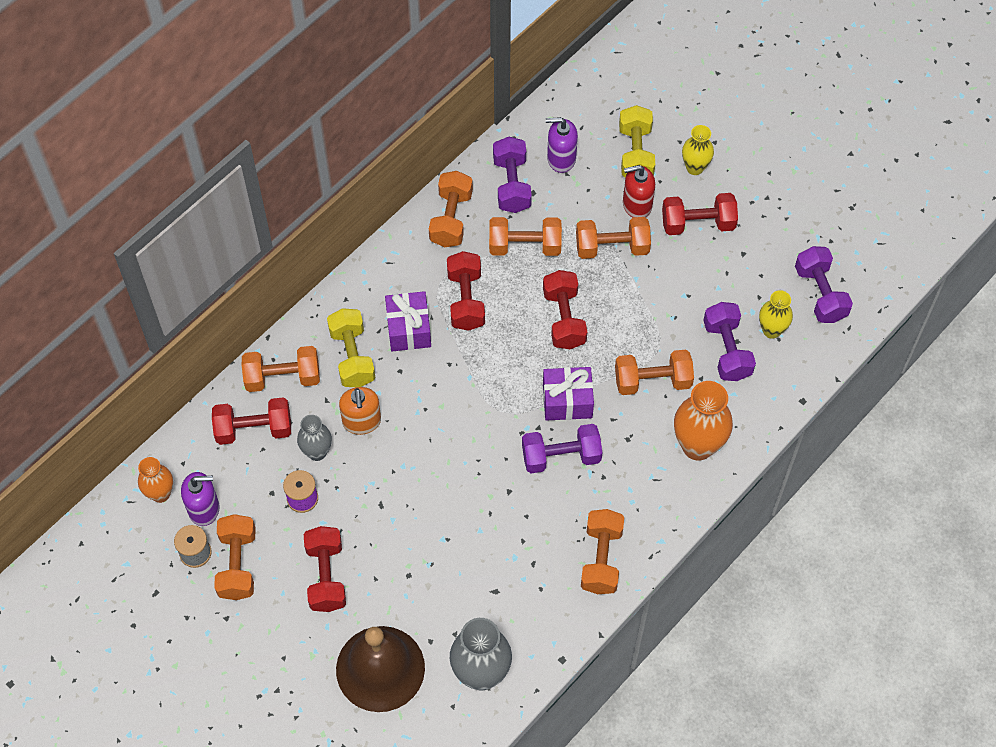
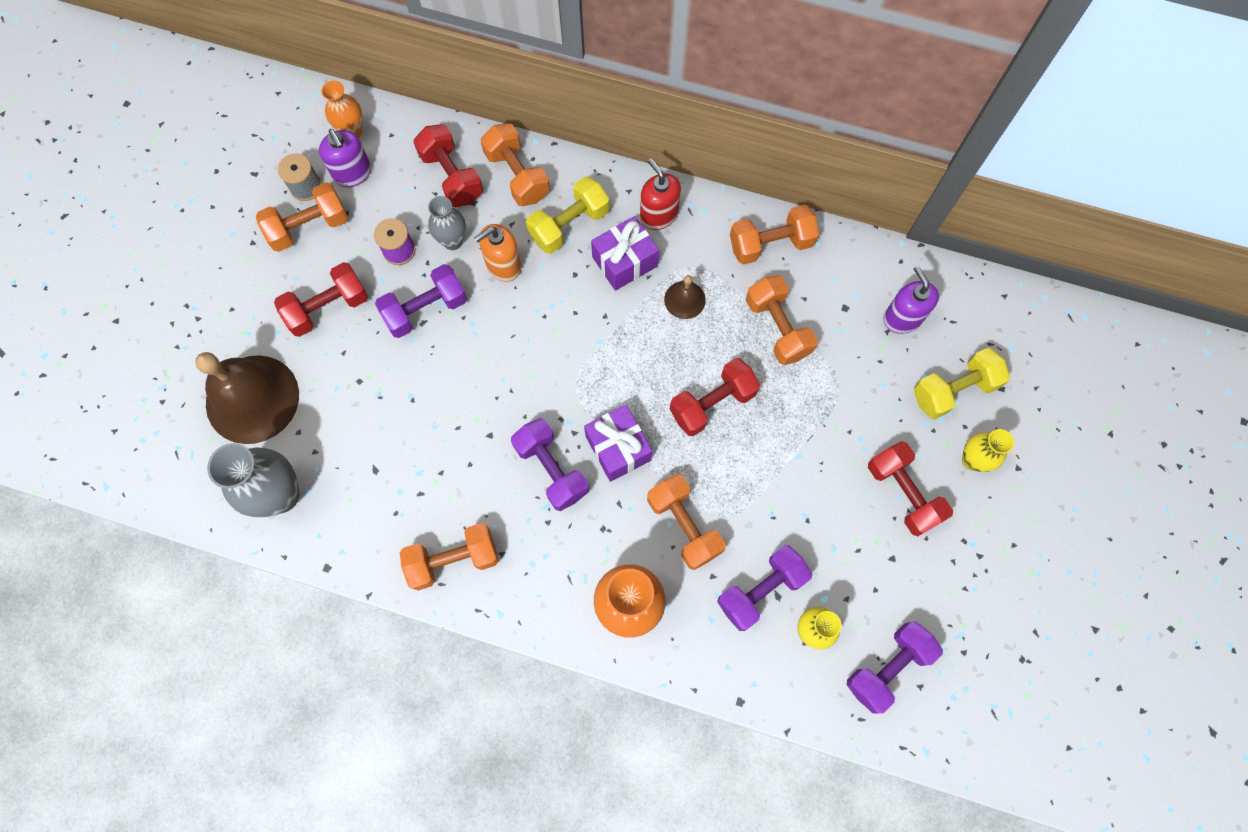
camera: 65 degrees right, 10 degrees up
(466, 300) = (684, 299): red dumbbell -> brown bell
(511, 184) = (843, 283): purple dumbbell -> purple dumbbell (425, 309)
(612, 247) = (823, 415): orange dumbbell -> none
(637, 205) = (890, 419): red soap dispenser -> red soap dispenser (658, 215)

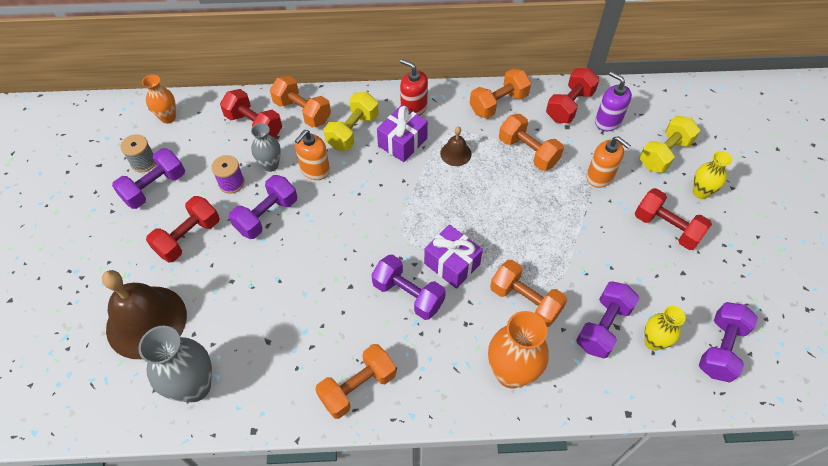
camera: 20 degrees left, 15 degrees down
(309, 227) = (154, 188): orange dumbbell -> purple dumbbell
(353, 173) = (177, 143): purple soap dispenser -> none
(712, 403) = (506, 213): red dumbbell -> red dumbbell (569, 106)
(853, 394) = (600, 176): none -> orange soap dispenser

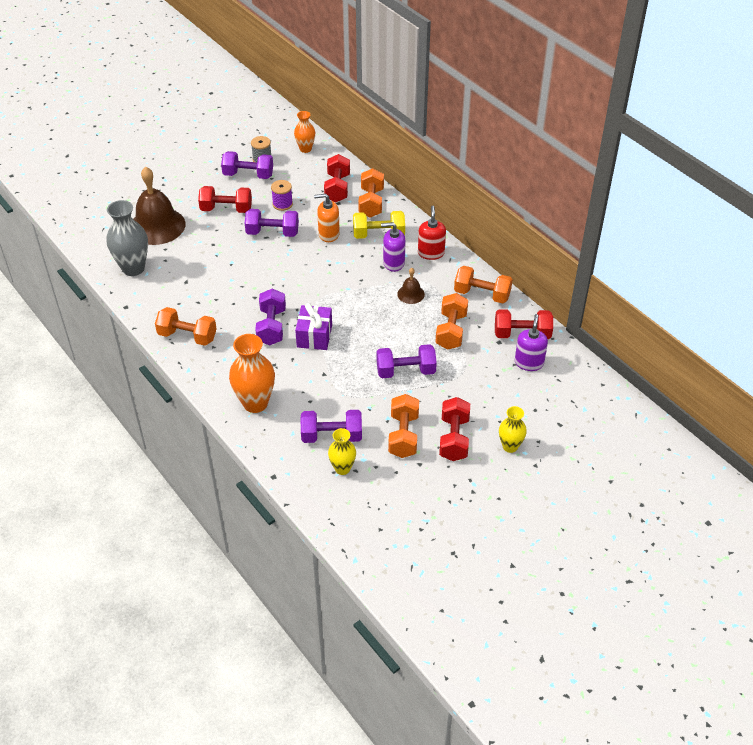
camera: 55 degrees right, 10 degrees down
(270, 165) = (312, 213): grey vase -> none
(402, 142) = (393, 263): purple gift -> purple soap dispenser
(525, 301) = (317, 386): orange dumbbell -> orange dumbbell (403, 435)
(600, 176) = (467, 380): orange soap dispenser -> none
(664, 154) = (529, 410): yellow dumbbell -> none
(720, 348) = (369, 509): purple dumbbell -> purple dumbbell (405, 371)

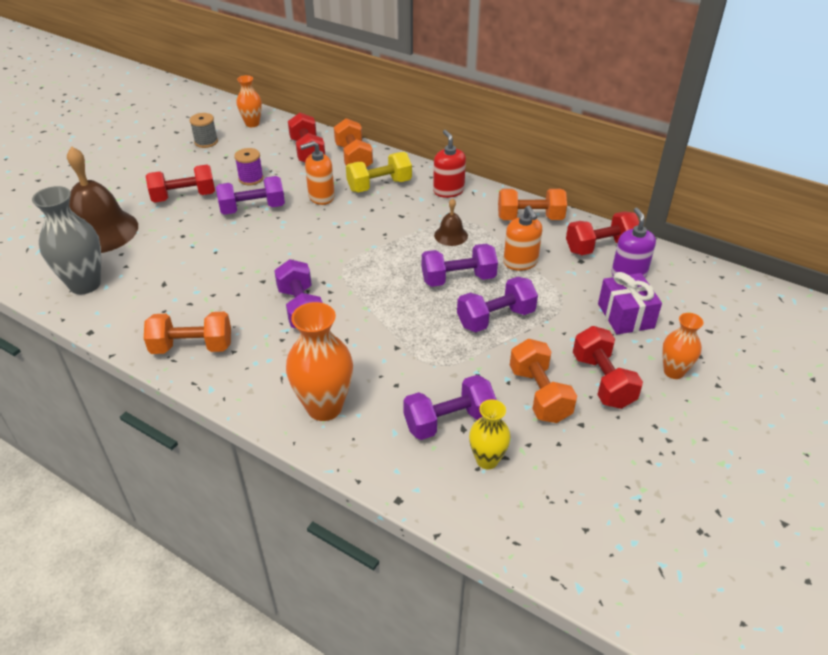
camera: 20 degrees left, 5 degrees down
(248, 175) = (196, 159): purple dumbbell -> purple dumbbell (458, 279)
(314, 336) = (361, 306): purple gift -> purple gift (625, 316)
(393, 263) = (412, 209): purple soap dispenser -> none
(451, 331) = (520, 262): orange dumbbell -> orange soap dispenser
(510, 446) = (673, 371): yellow vase -> orange vase

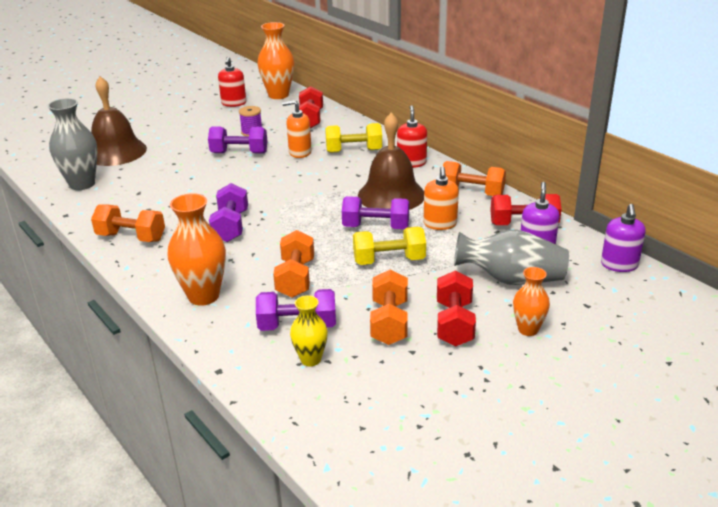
camera: 20 degrees right, 10 degrees down
(184, 197) = (192, 138): red dumbbell -> none
(206, 142) = (234, 103): grey spool -> red soap dispenser
(252, 124) = (278, 95): orange vase -> orange vase, size x1.69
(353, 158) = (345, 129): orange dumbbell -> orange dumbbell (295, 278)
(451, 235) = (391, 195): brown bell -> brown bell, size x2.18
(495, 318) = (389, 260): purple dumbbell -> yellow dumbbell
(625, 316) = (511, 279): purple gift -> grey vase
(712, 278) = (619, 265): none -> purple soap dispenser

